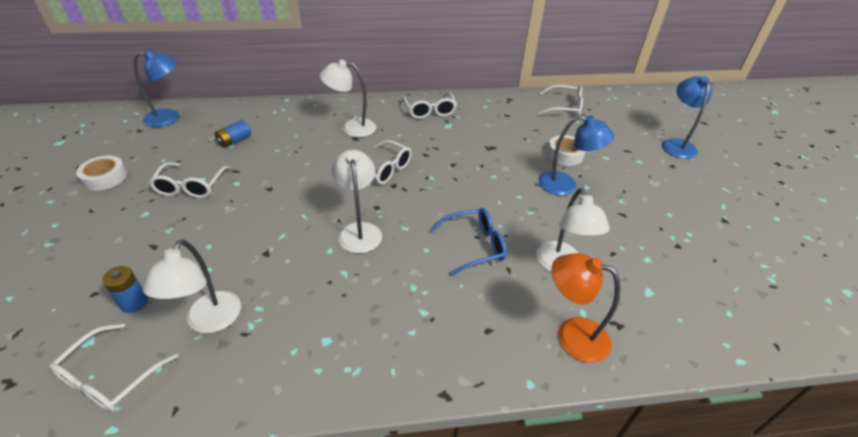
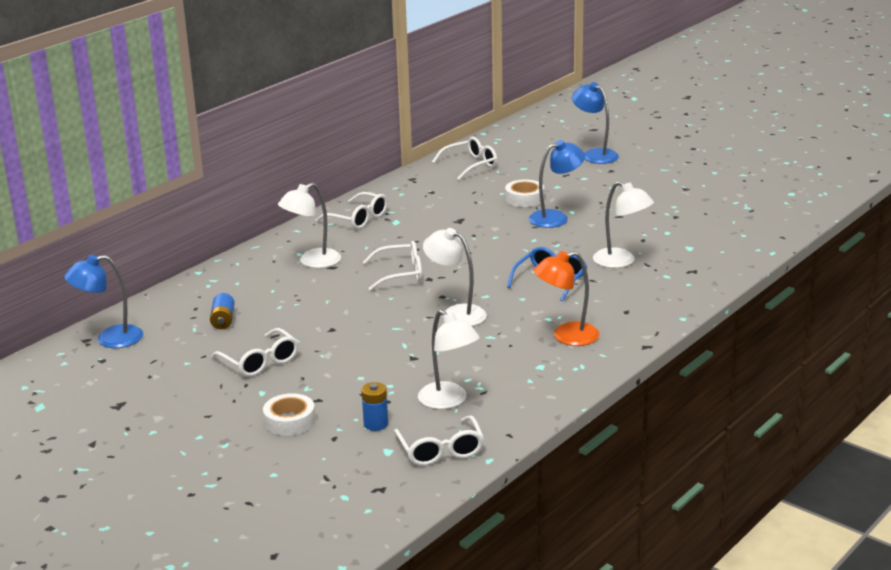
camera: 40 degrees left, 15 degrees down
(105, 177) = (162, 397): white tape -> white tape (289, 421)
(169, 118) = (110, 339): blue lamp -> blue lamp turned 150 degrees counterclockwise
(572, 335) = (675, 288): orange lamp -> orange lamp (566, 336)

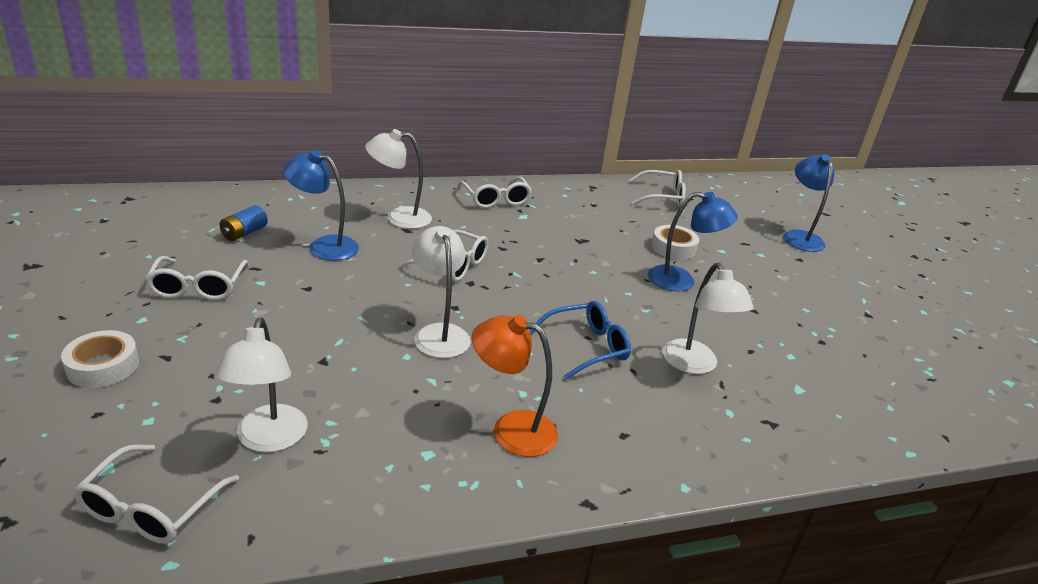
camera: 30 degrees right, 5 degrees up
(110, 339) = (143, 206): blue lamp -> blue lamp (324, 246)
(376, 424) = (158, 422): blue battery -> none

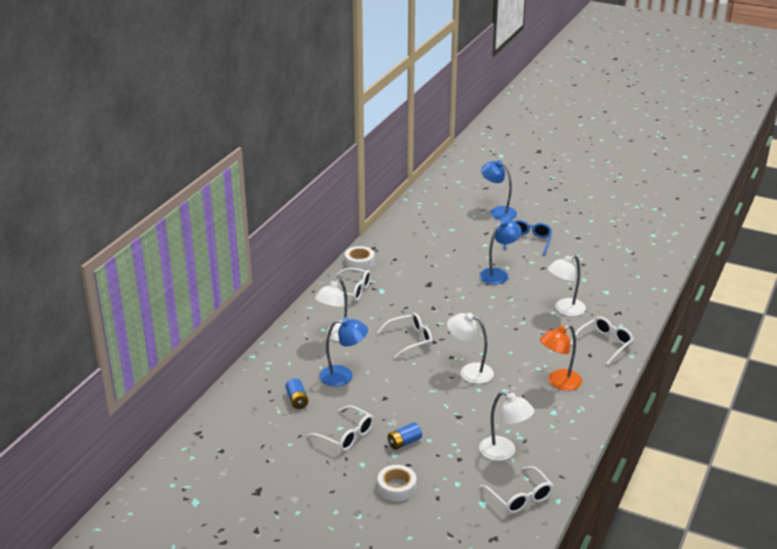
camera: 45 degrees left, 0 degrees up
(218, 336) = (404, 442): none -> blue battery
(324, 246) = (343, 376): blue lamp -> blue lamp turned 150 degrees counterclockwise
(587, 347) = (523, 332): blue glasses -> blue glasses (528, 241)
(662, 197) = (411, 230): white glasses -> white glasses (605, 344)
(673, 248) = (467, 258): white tape -> white tape (359, 262)
(694, 365) = (564, 310): white lamp -> white lamp turned 120 degrees clockwise

